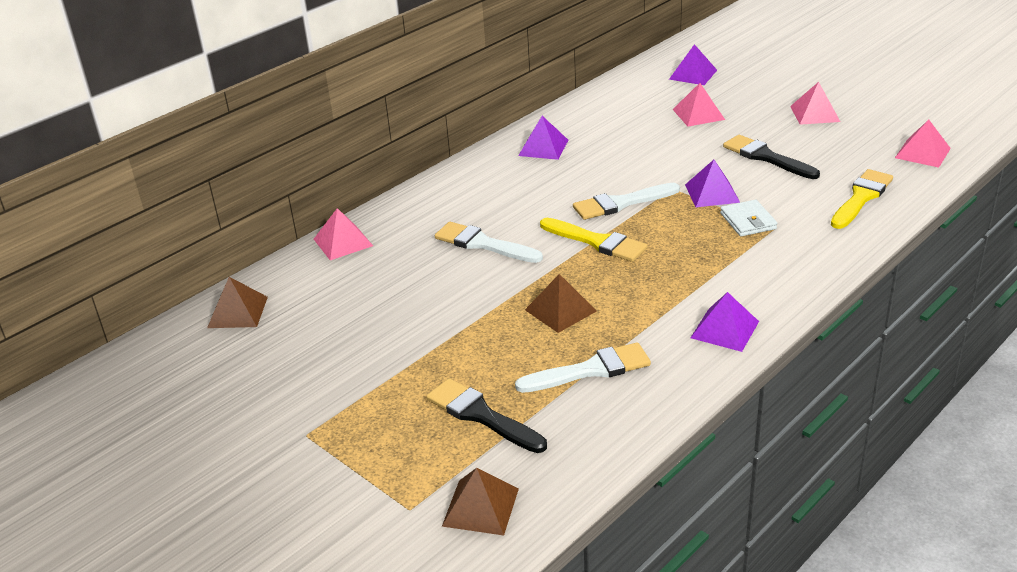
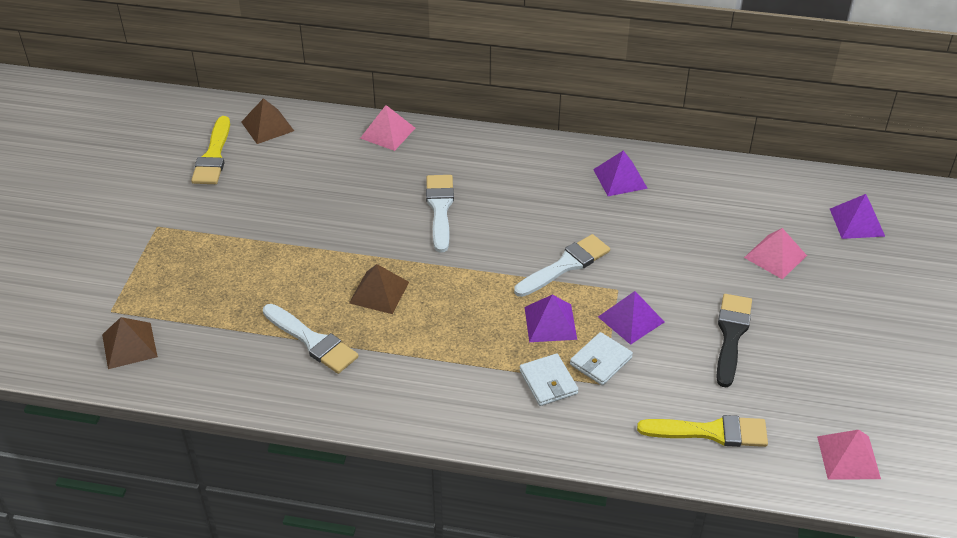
camera: 55 degrees right, 10 degrees up
(481, 415) = (224, 303): black brush -> none
(597, 242) = (492, 274): yellow brush -> yellow brush (213, 156)
(621, 203) = (565, 265): white brush -> white brush turned 105 degrees clockwise
(725, 329) = (417, 403): purple pyramid -> purple pyramid (550, 323)
(752, 253) = (548, 382): none -> white wallet
(815, 114) = (858, 343): pink pyramid -> none

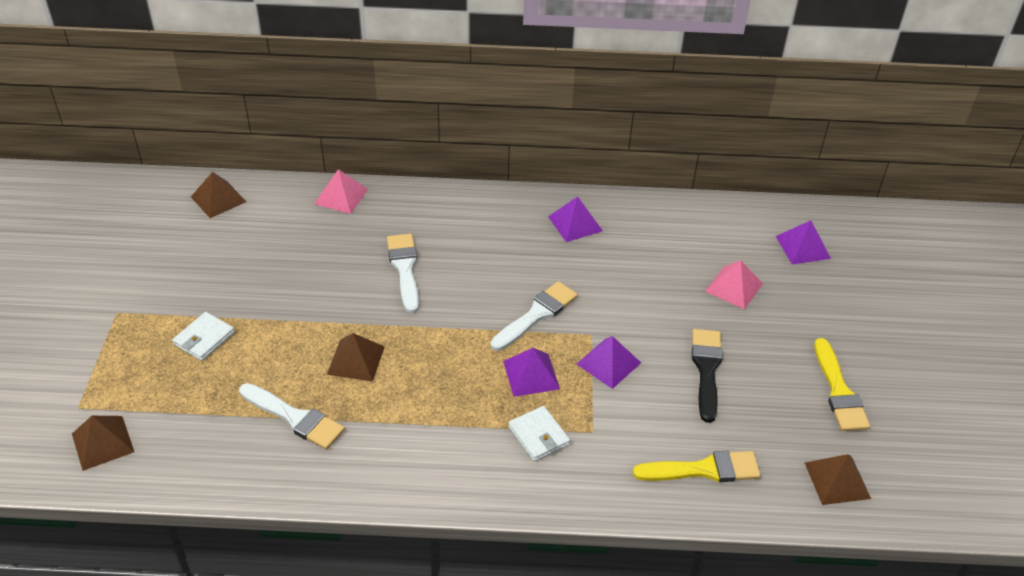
camera: 10 degrees left, 0 degrees up
(213, 156) = (166, 234): yellow brush -> yellow brush (839, 391)
(601, 361) = (586, 409): white wallet -> white wallet (204, 339)
(848, 457) = (837, 480): pink pyramid -> brown pyramid

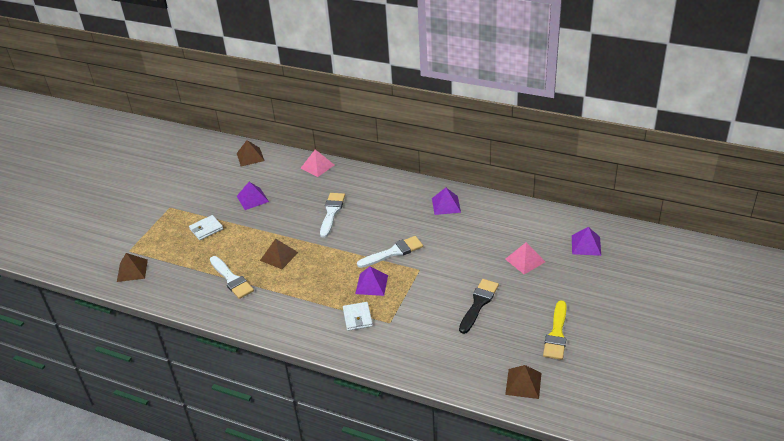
camera: 25 degrees right, 5 degrees down
(608, 363) = (420, 287): purple pyramid -> purple pyramid (252, 199)
(703, 469) = (443, 358): yellow brush -> none

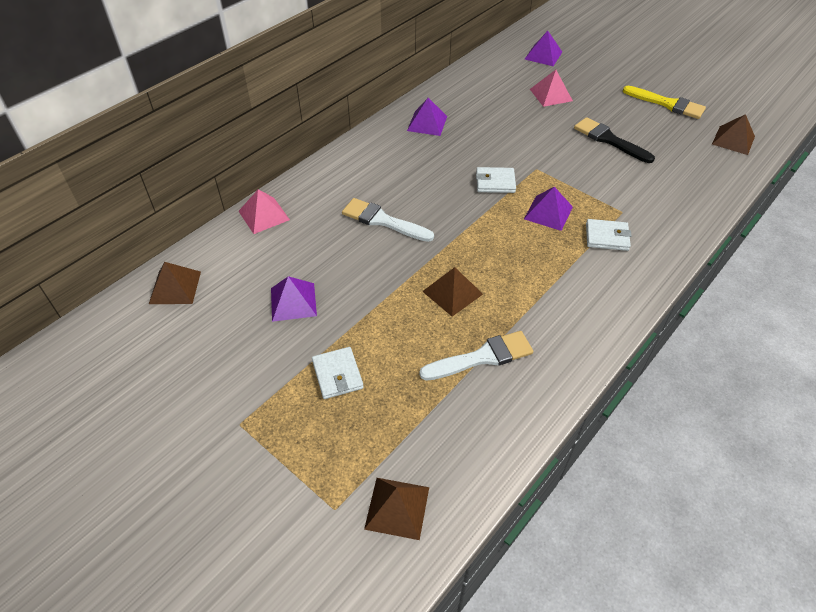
camera: 75 degrees left, 10 degrees up
(393, 252) = (495, 182): white brush -> white wallet

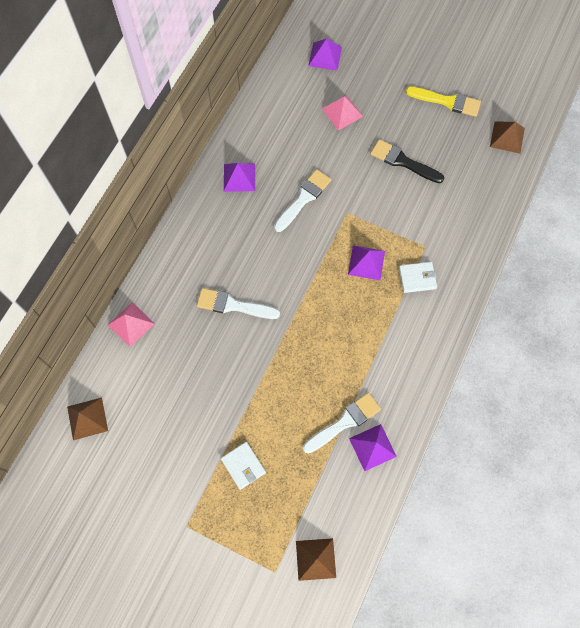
camera: 15 degrees left, 20 degrees up
(293, 301) = (187, 408): purple pyramid -> purple pyramid (372, 447)
(452, 292) = (308, 366): brown pyramid -> none
(491, 150) = (303, 198): none -> white brush
(495, 182) = (315, 238): white wallet -> none

